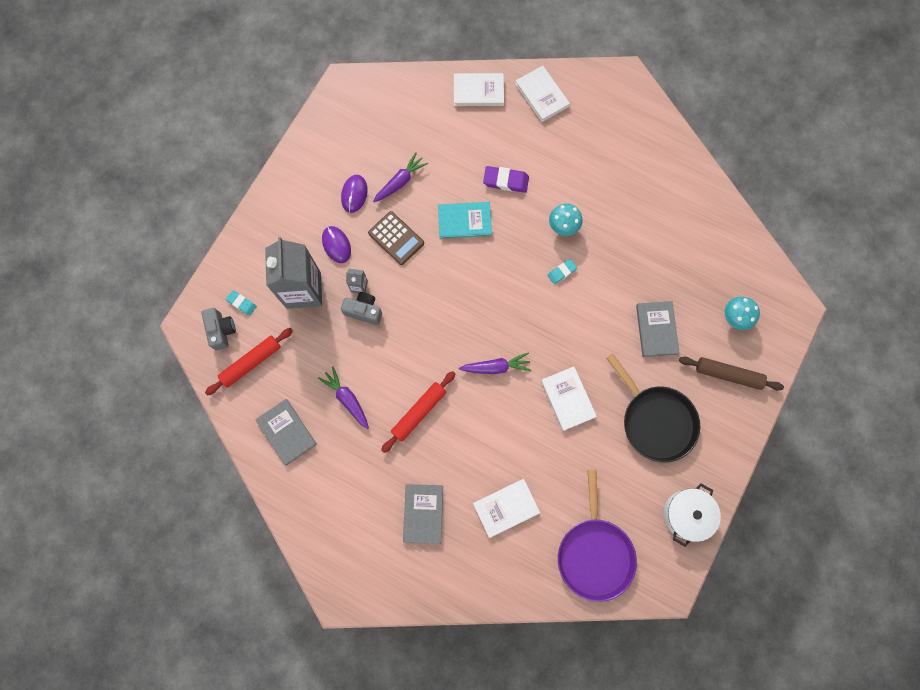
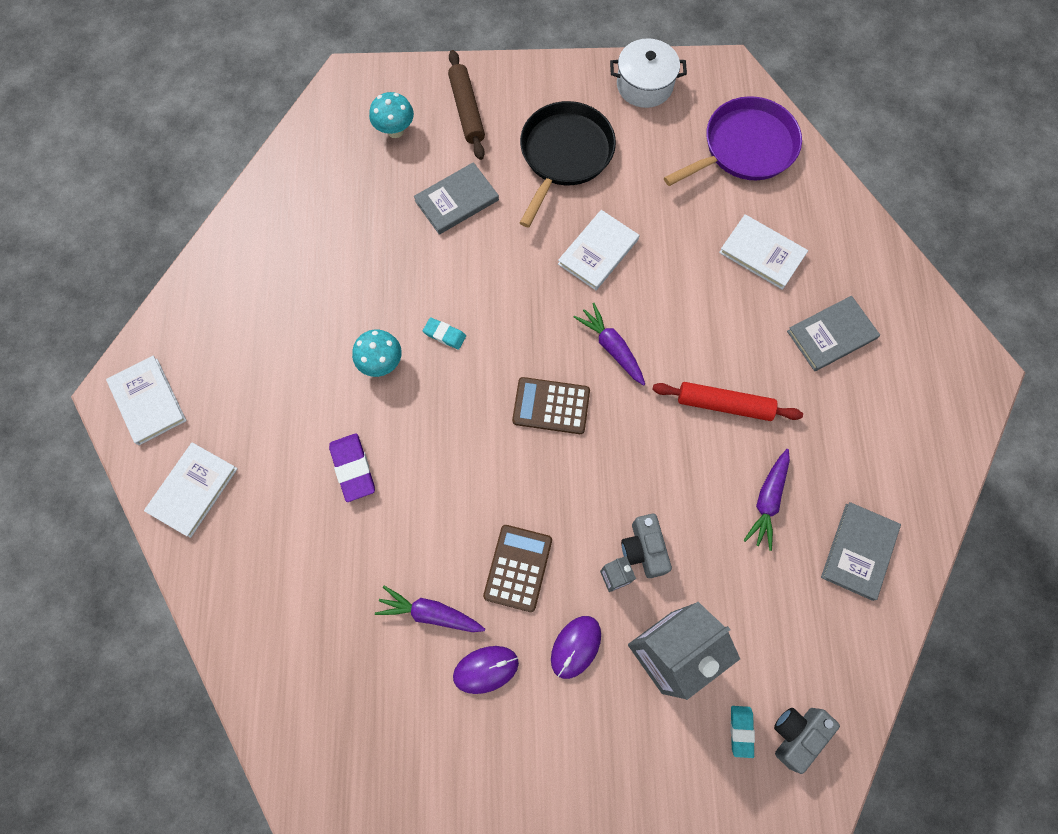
camera: 120 degrees left, 5 degrees down
(251, 363) = (809, 659): red rolling pin -> none
(464, 221) = (441, 490): turquoise book -> none
(478, 91) = (227, 583): white book -> white book (148, 401)
(479, 309) = (551, 406): none -> brown calculator

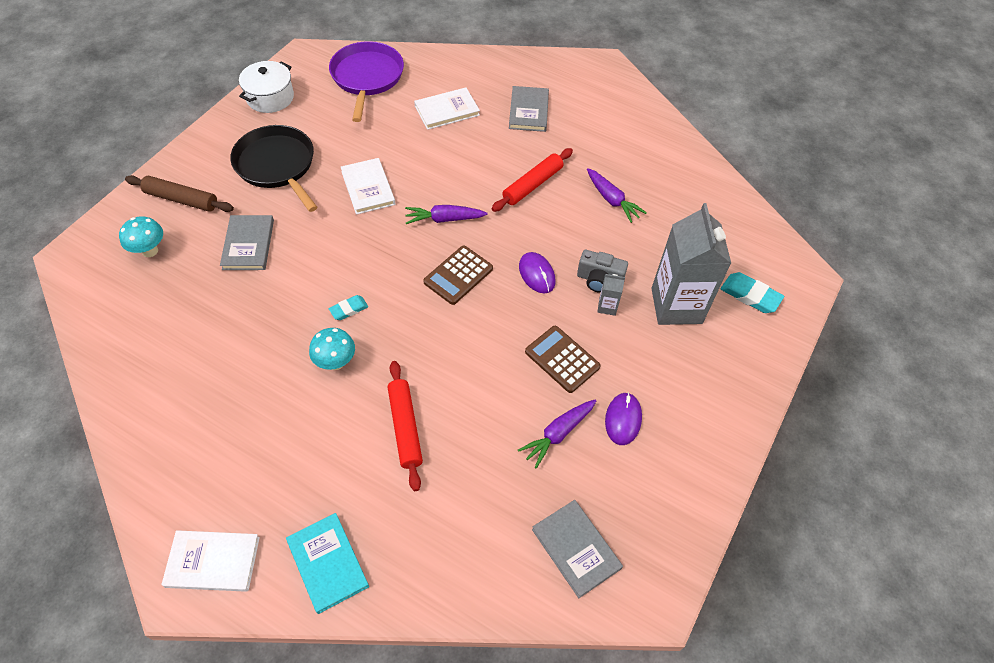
camera: 60 degrees left, 15 degrees down
(193, 490) = (327, 563): white book -> turquoise book
(353, 468) = (405, 427): purple eraser -> red rolling pin
(575, 647) = (641, 355): purple mouse -> purple mouse (537, 274)
(741, 731) = (750, 295): turquoise eraser -> turquoise eraser, size x1.61
(796, 734) = (767, 269): grey camera -> none
(859, 551) = (673, 176): grey book -> grey book (576, 549)

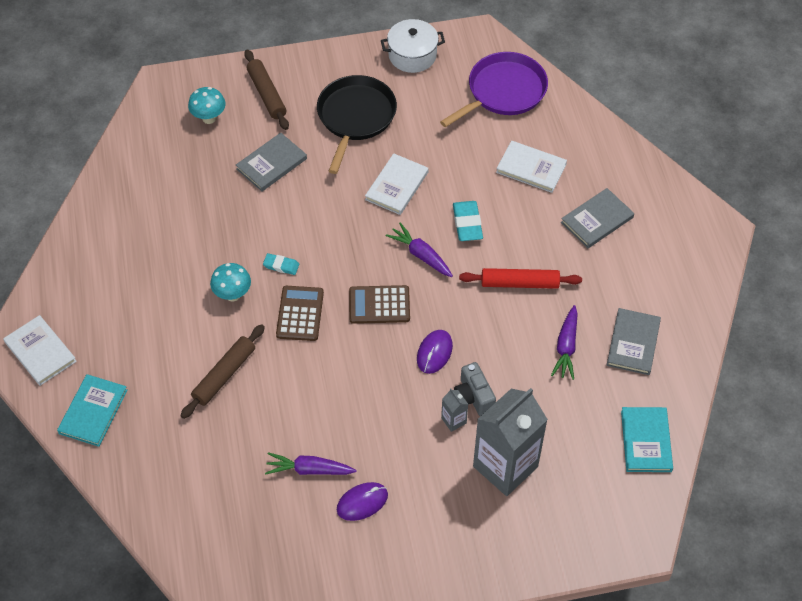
camera: 50 degrees right, 0 degrees up
(405, 427) = (224, 375): red rolling pin -> brown rolling pin
(562, 359) = (374, 426): brown calculator -> brown calculator (300, 314)
(576, 549) = (232, 545): grey book -> grey book (633, 343)
(729, 215) = (646, 441): none -> turquoise book
(750, 295) = (573, 512): turquoise eraser -> turquoise eraser (467, 223)

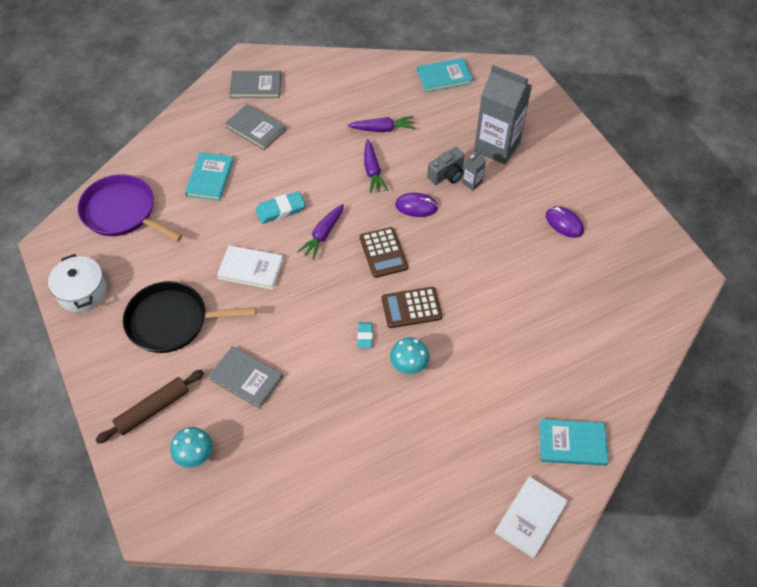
camera: 105 degrees left, 0 degrees up
(224, 375) = (493, 348): brown rolling pin -> none
(309, 469) = (553, 263): purple carrot -> purple carrot (372, 171)
(520, 283) = (332, 165): red rolling pin -> none
(531, 168) = (210, 178): white book -> turquoise book
(633, 343) = (366, 93): grey book -> grey book (256, 86)

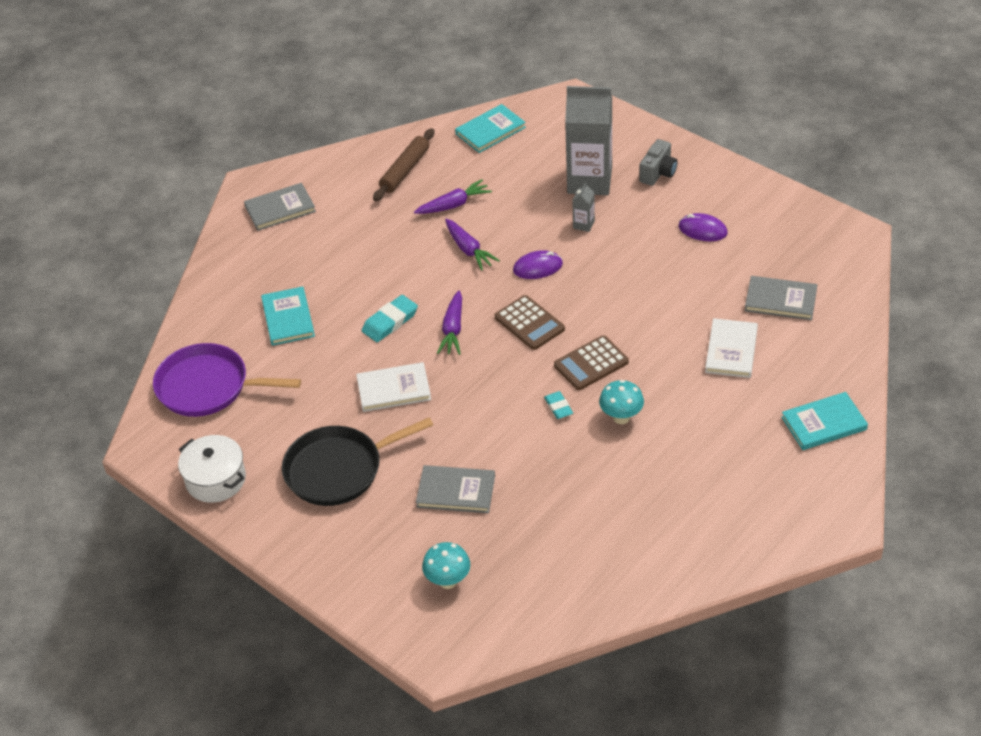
camera: 20 degrees left, 10 degrees down
(152, 409) = (372, 557): brown rolling pin -> brown rolling pin (405, 170)
(255, 128) = (308, 252): grey book -> grey book (780, 300)
(447, 175) = (552, 226): grey camera -> grey camera (658, 173)
(530, 518) = (820, 501): white book -> white book (731, 350)

